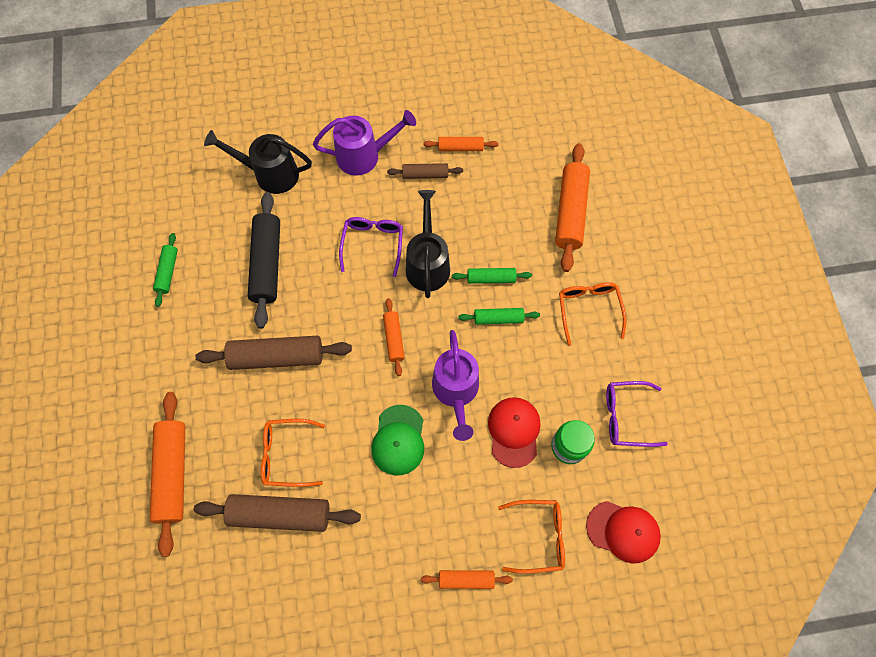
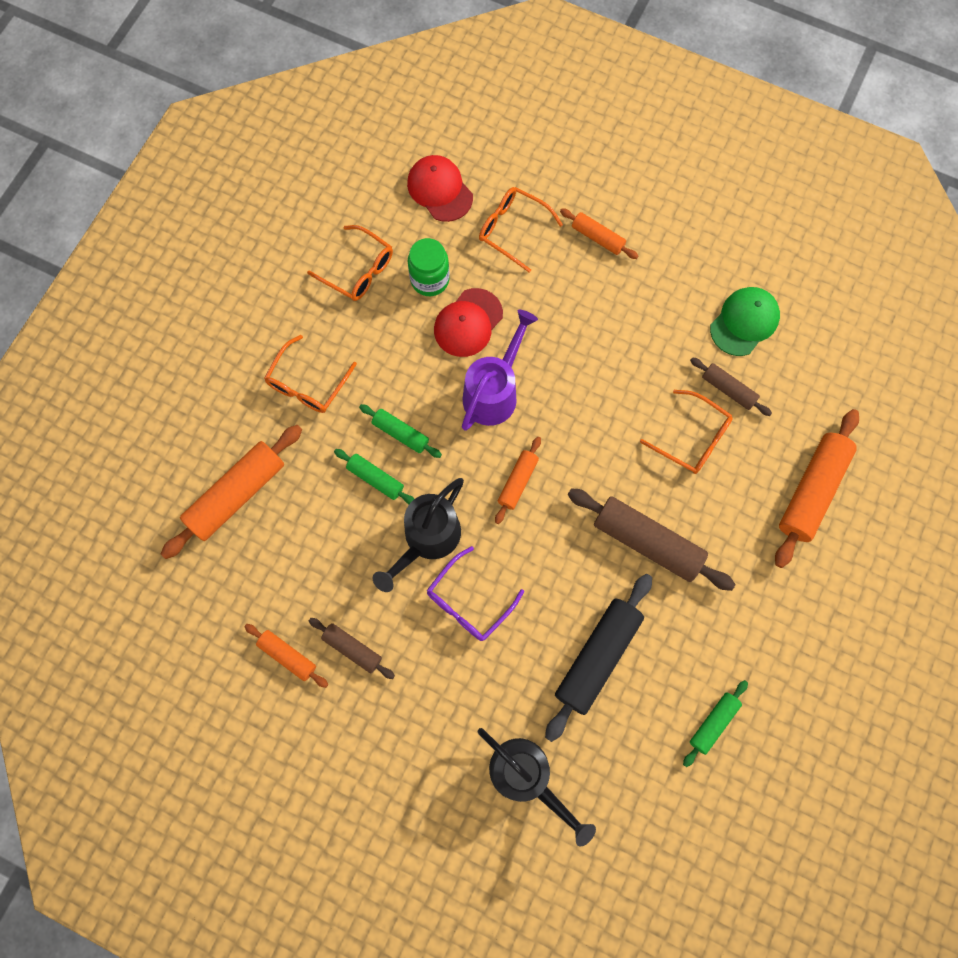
camera: 145 degrees left, 5 degrees up
(280, 514) = (728, 389): brown rolling pin -> brown rolling pin, size x0.54
(365, 155) = (402, 723): purple watering can -> none
(398, 440) = (578, 383): green cap -> green cap (744, 322)
(626, 416) = (358, 270): purple glasses -> orange glasses

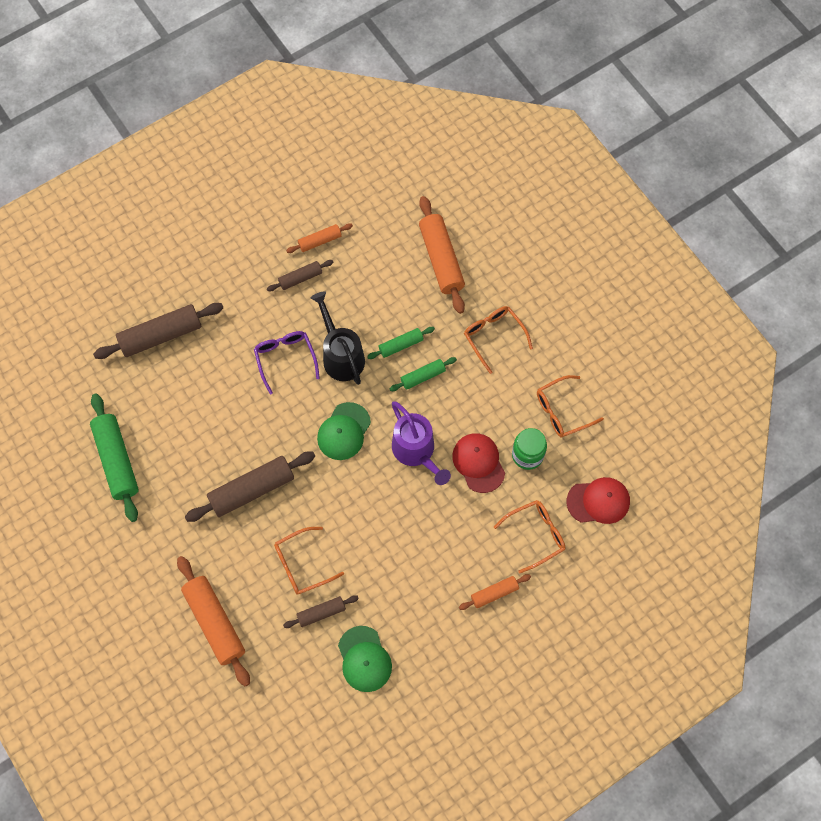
camera: 120 degrees right, 5 degrees down
(517, 482) = (344, 431): orange rolling pin -> green cap
(527, 777) = (161, 335): black watering can -> brown rolling pin
(597, 657) = (201, 415): black rolling pin -> none
(713, 723) = (117, 460): green rolling pin -> green rolling pin, size x1.85

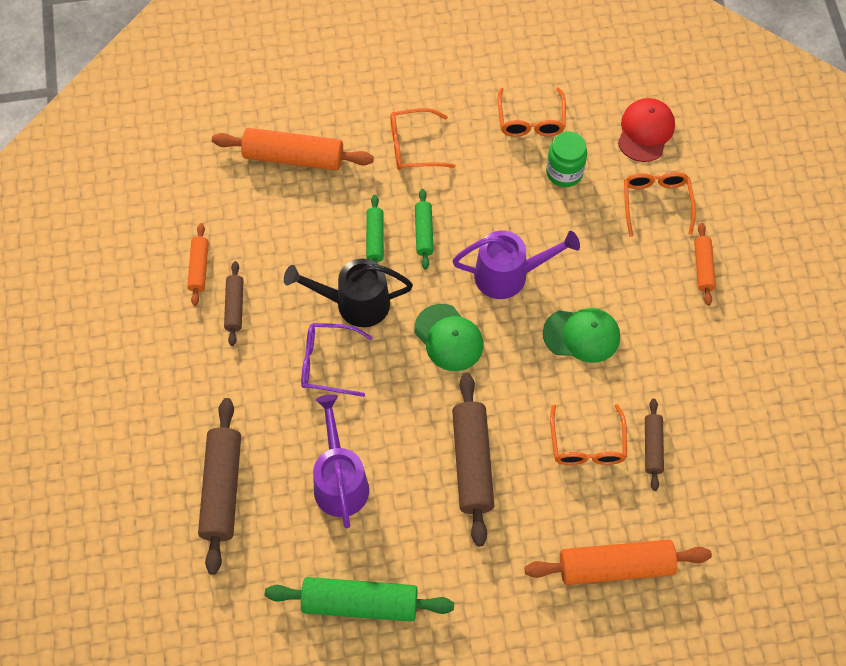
camera: 65 degrees left, 5 degrees down
(200, 407) = (339, 480): none -> purple watering can
(364, 659) = (723, 424): green cap -> green cap (582, 335)
(478, 463) = (551, 221): red cap -> none

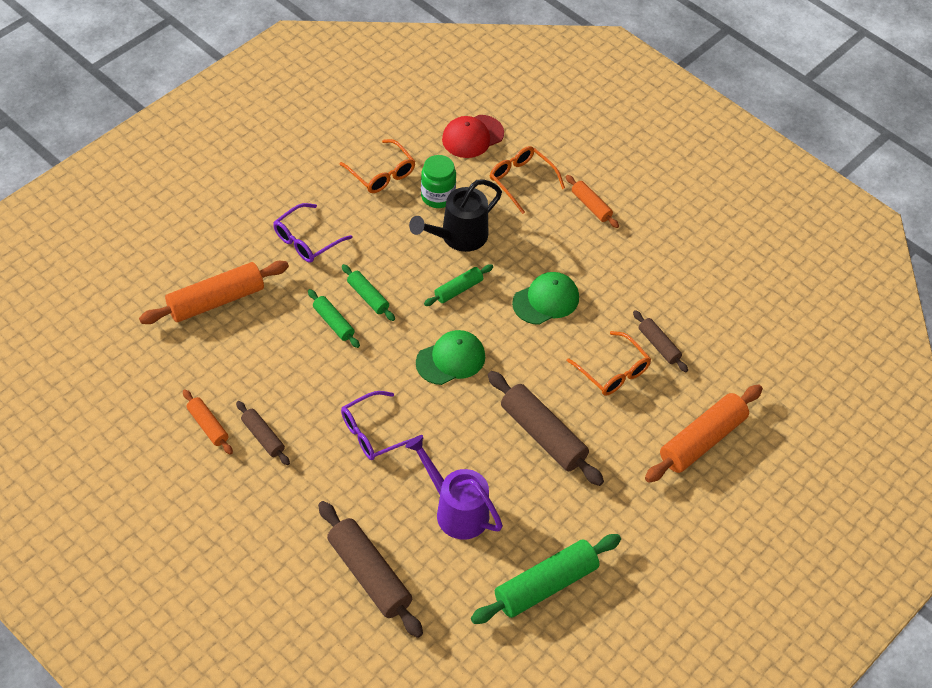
camera: 40 degrees left, 10 degrees down
(354, 303) = (357, 378): black watering can -> black watering can (458, 237)
(413, 146) = (306, 240): orange glasses -> purple glasses
(448, 338) = (451, 359): green cap -> green cap turned 45 degrees counterclockwise
(509, 275) = (458, 289): purple watering can -> green rolling pin
(645, 131) = (472, 136): red cap -> red cap turned 105 degrees counterclockwise

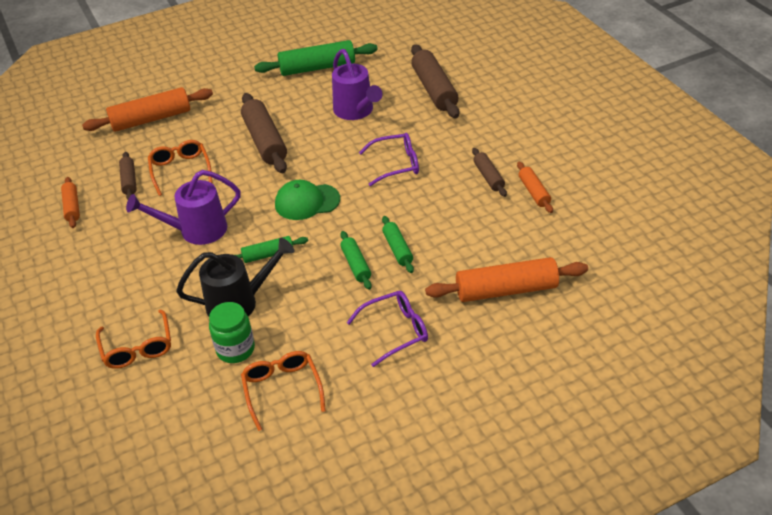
camera: 155 degrees left, 10 degrees down
(472, 136) = (154, 414): red cap -> none
(546, 300) = (195, 231): green cap -> purple watering can
(591, 206) = (89, 306): orange rolling pin -> orange rolling pin (72, 207)

